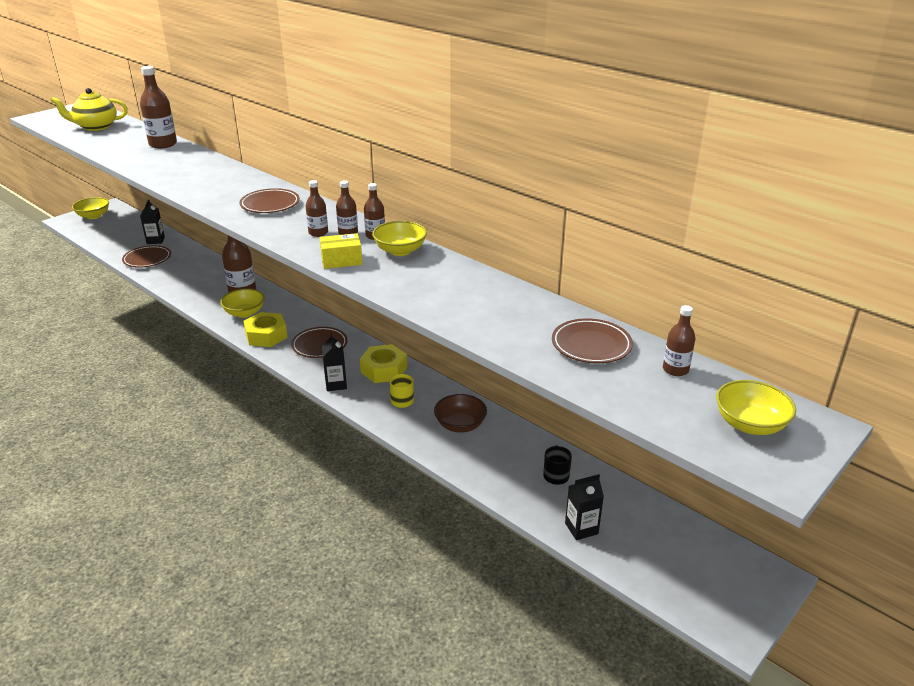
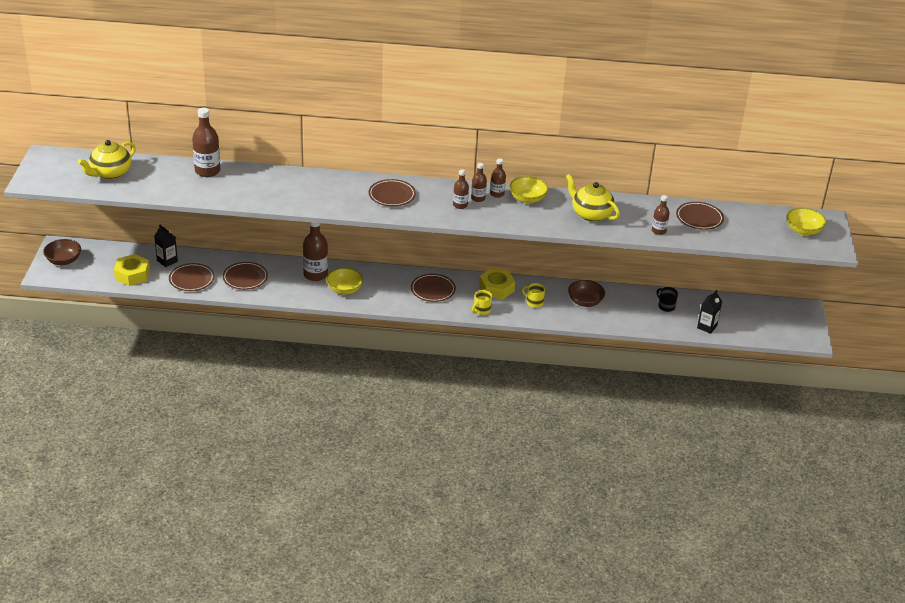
camera: 40 degrees left, 5 degrees up
(93, 216) = (63, 260): yellow bowl -> brown bowl
(185, 273) = (245, 278): none -> brown plate
(266, 335) = (386, 299): yellow nut -> yellow nut (132, 275)
(336, 384) = (481, 310): black carton -> yellow mug
(341, 260) = (506, 219): yellow box -> none
(448, 289) = (591, 214): none -> yellow teapot
(675, 369) = (748, 216): brown bottle -> brown bottle (658, 231)

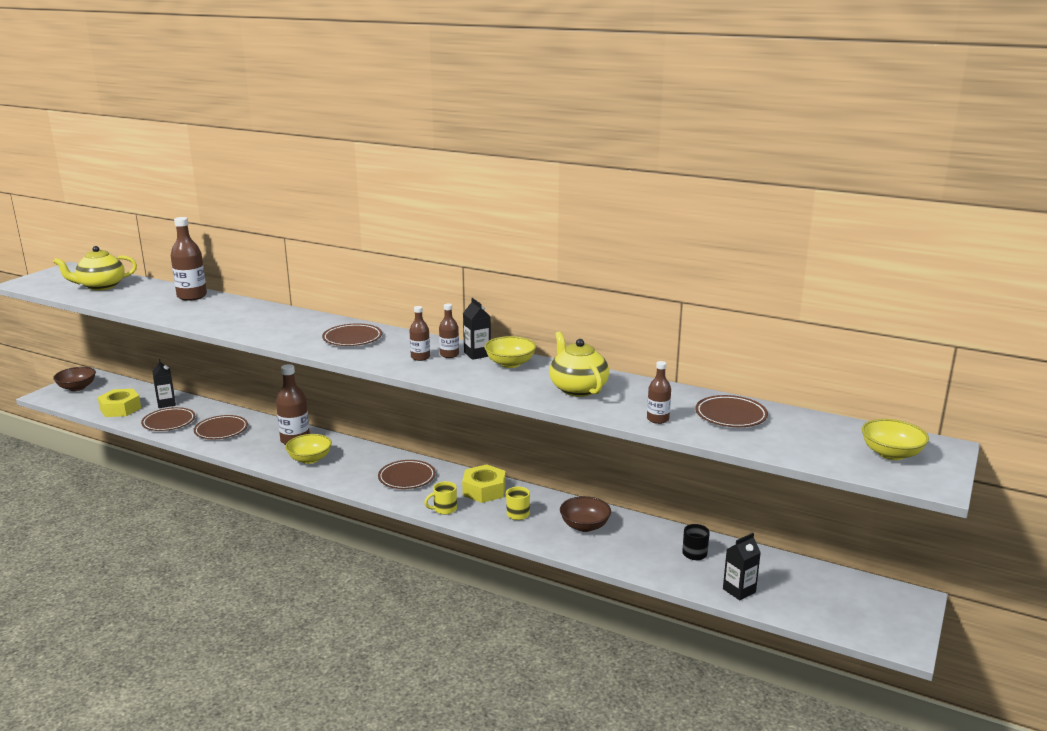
camera: 25 degrees right, 15 degrees down
(497, 194) = (477, 354): brown bottle -> black carton

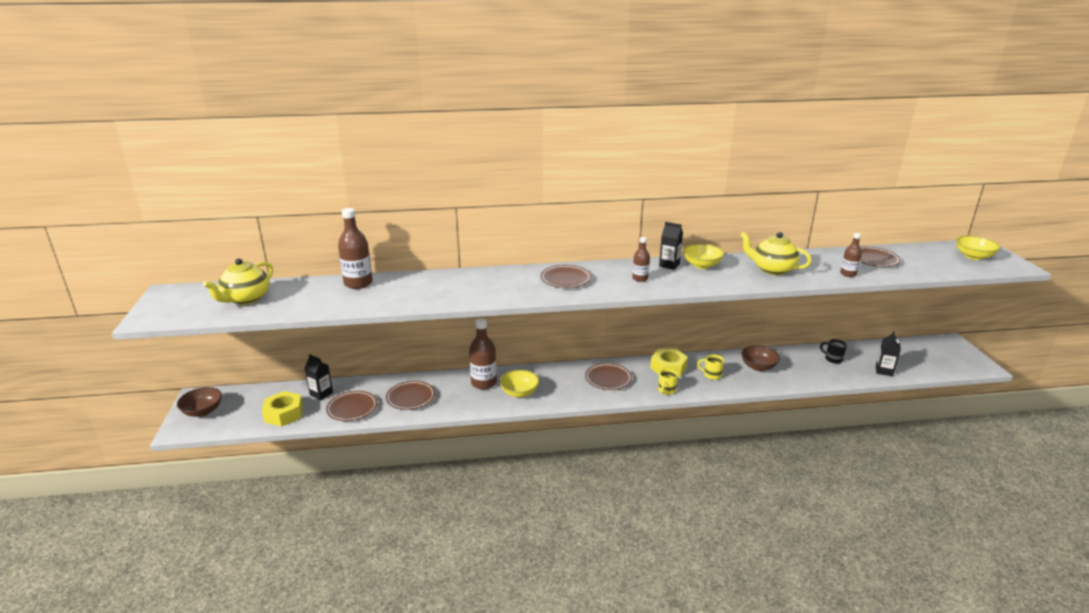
camera: 35 degrees left, 5 degrees up
(449, 355) = (653, 271): brown bottle -> none

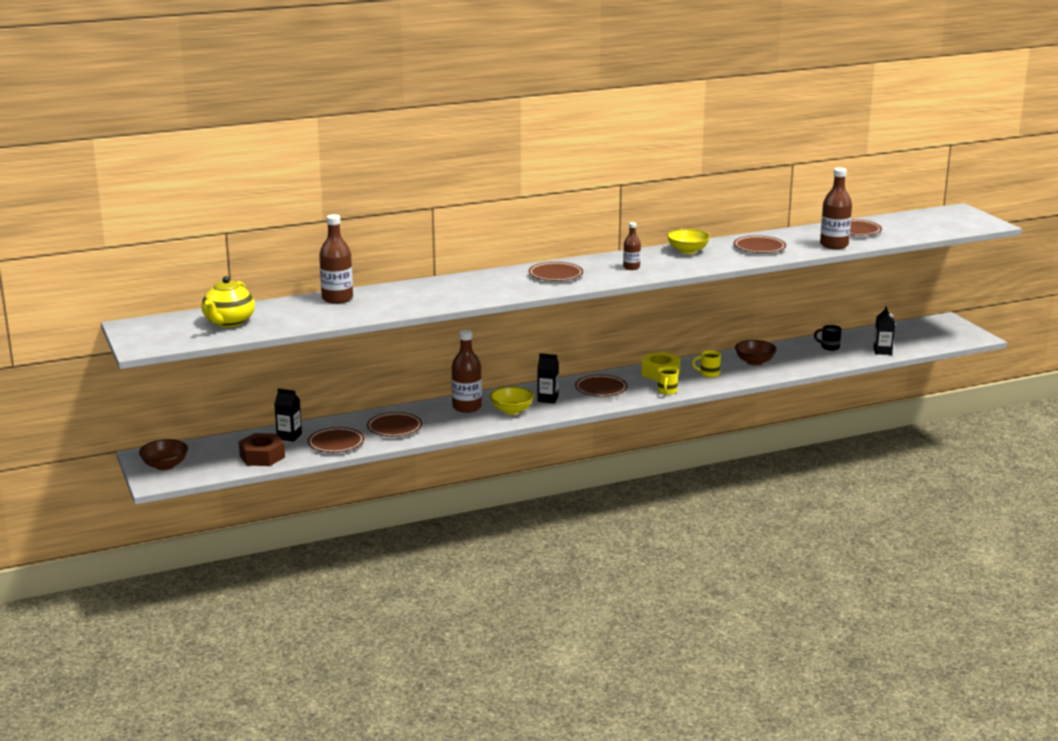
camera: 15 degrees left, 5 degrees down
(284, 414) = (262, 456): yellow nut -> brown nut
(669, 265) = (654, 253): black carton -> black carton (548, 399)
(772, 269) = (759, 248): yellow teapot -> brown plate
(848, 274) = (834, 245): brown bottle -> brown bottle, size x1.76
(973, 256) = (950, 220): yellow bowl -> none

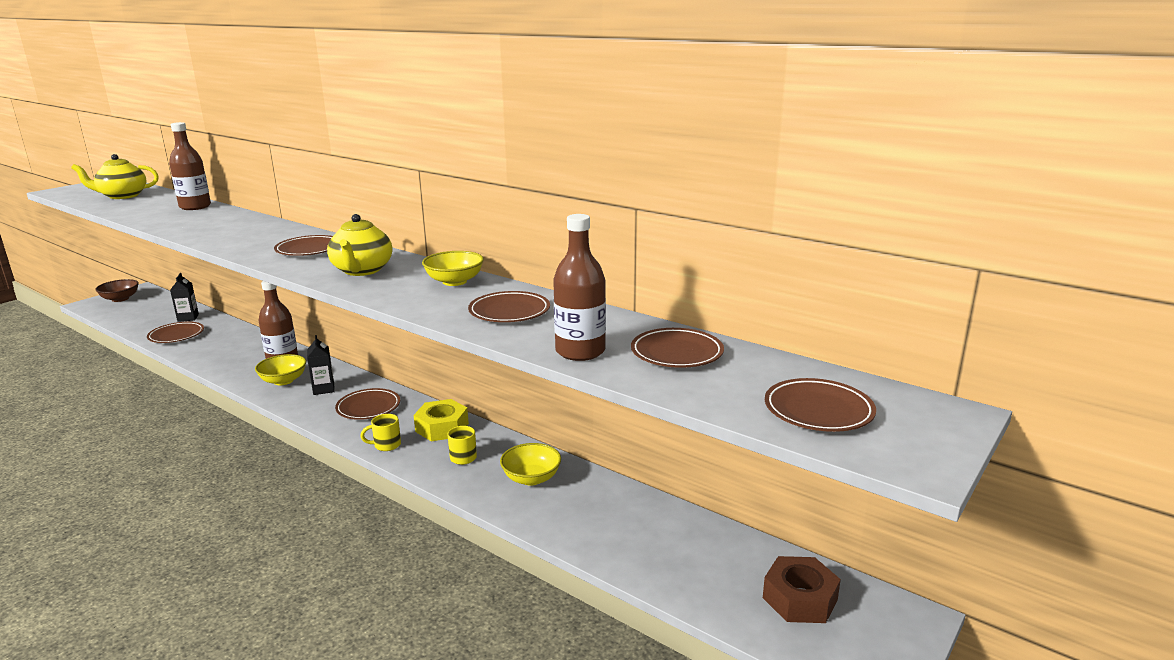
camera: 60 degrees right, 0 degrees up
(262, 456) = (143, 320): brown nut -> brown nut (799, 599)
(394, 428) = (219, 346): brown plate -> brown plate (818, 411)
(631, 267) = (362, 270): brown bottle -> yellow teapot
(754, 362) = (531, 478): brown bowl -> yellow bowl
(829, 347) = (645, 524): black mug -> none
(882, 351) = (681, 579): black carton -> none

